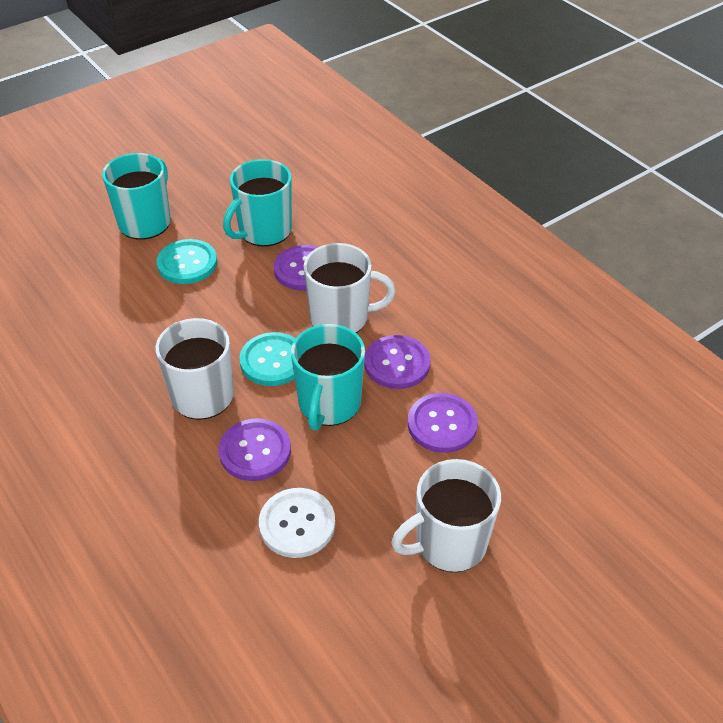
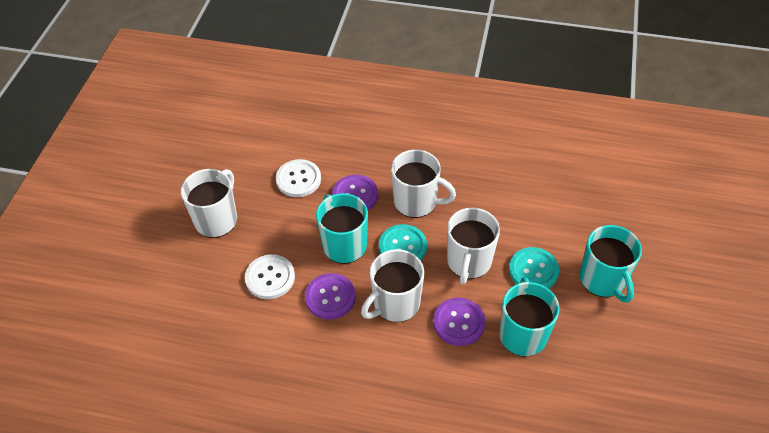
camera: 140 degrees right, 5 degrees up
(231, 306) = (468, 262): none -> white mug
(442, 424) = (270, 278): purple button -> white button

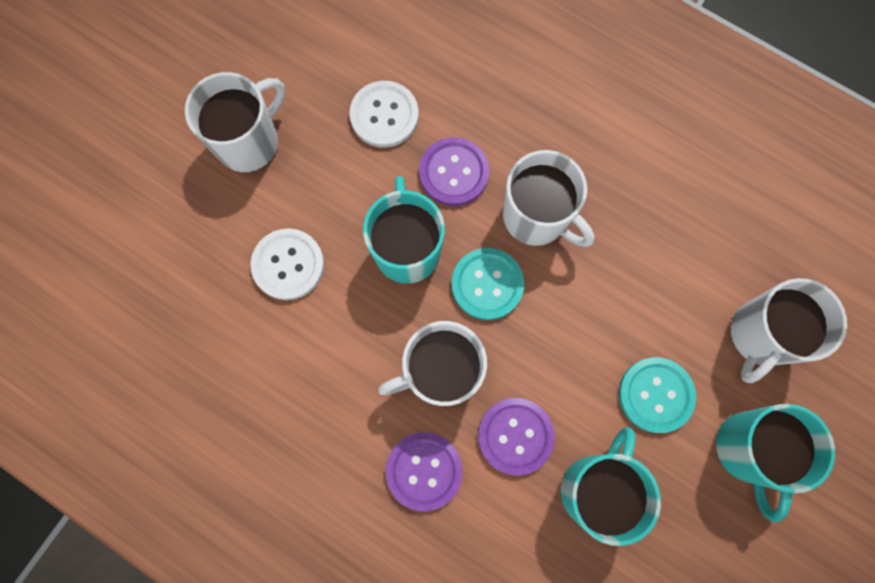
camera: 20 degrees right, 25 degrees up
(330, 297) = (357, 327): purple button -> purple button (424, 471)
(468, 262) = (569, 346): white mug -> white mug (760, 335)

